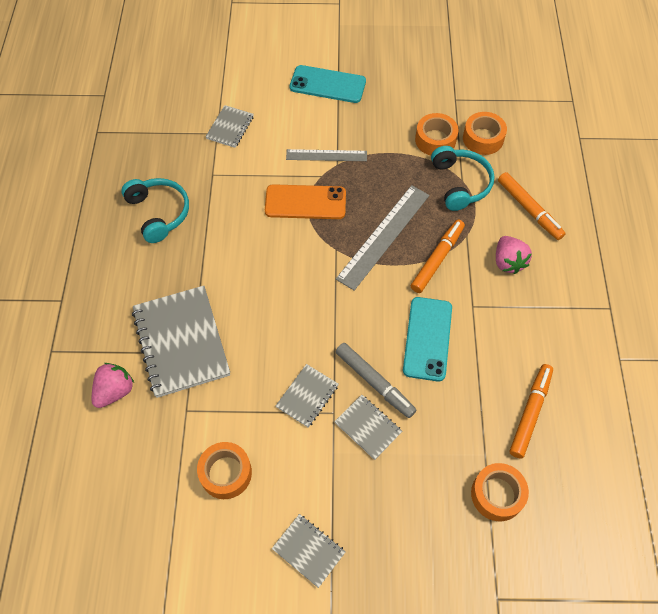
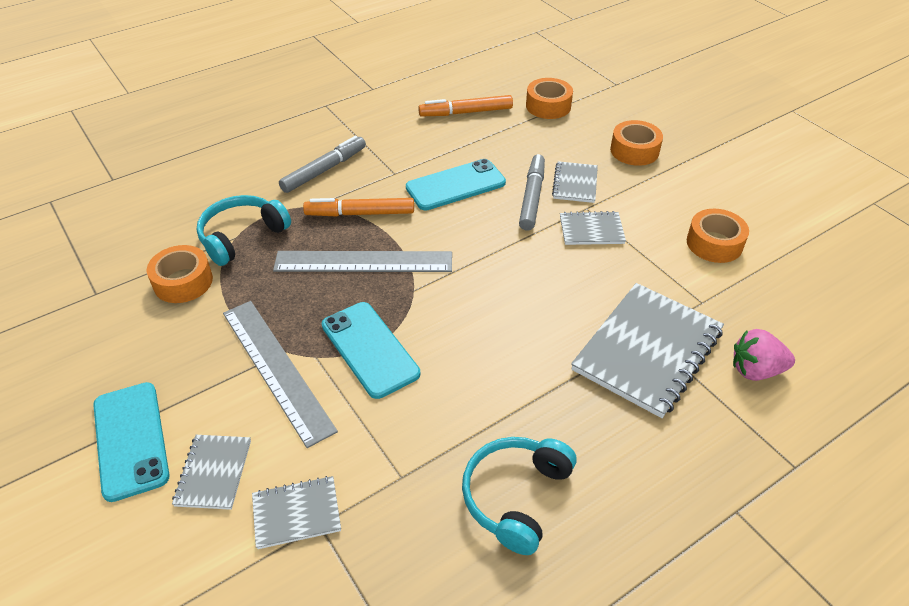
camera: 125 degrees left, 15 degrees down
(305, 202) = (370, 349): orange phone -> turquoise phone
(308, 550) = (702, 171): grey notebook -> grey notebook (213, 473)
(326, 155) = (277, 369): grey ruler -> grey ruler, size x1.61
(483, 138) = (156, 245): orange tape -> orange tape (634, 150)
(508, 262) = (324, 170): pink strawberry -> grey marker
(529, 209) = (244, 179): orange marker -> none

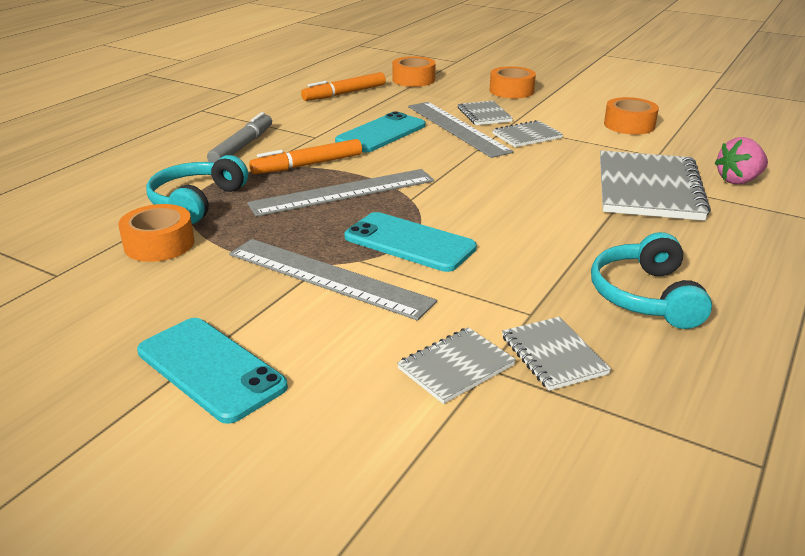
camera: 25 degrees left, 15 degrees down
(213, 473) = (335, 365): grey notebook -> grey notebook (553, 355)
(532, 197) = (456, 128): grey marker -> grey ruler

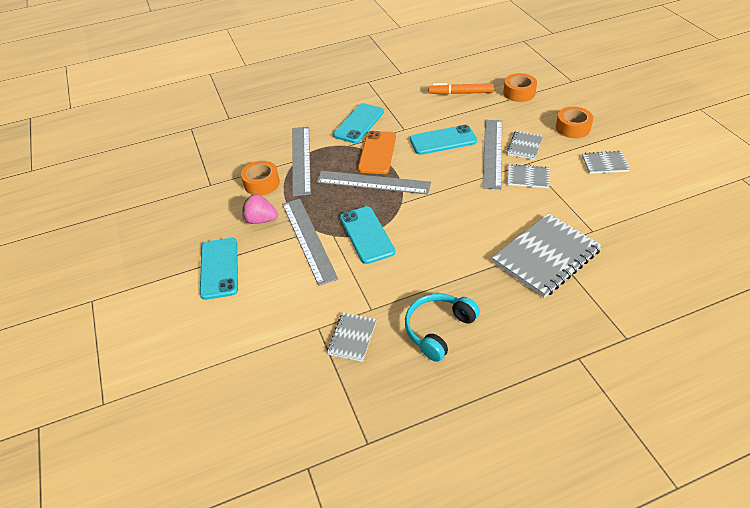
camera: 40 degrees right, 15 degrees up
(196, 202) = (301, 160): turquoise headphones -> grey ruler
(242, 147) = (359, 123): grey marker -> turquoise phone
(308, 165) = (377, 153): orange marker -> orange phone
(456, 367) = (306, 320): grey notebook -> grey notebook (605, 163)
(629, 125) = (612, 194): orange tape -> none
(738, 180) = (617, 277): pink strawberry -> pink strawberry (261, 220)

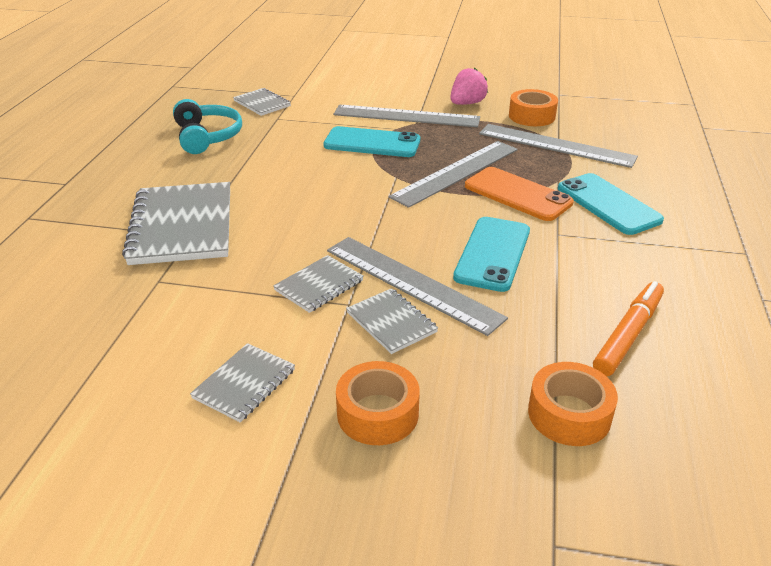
camera: 120 degrees right, 10 degrees down
(219, 268) = (422, 77): turquoise phone -> none

